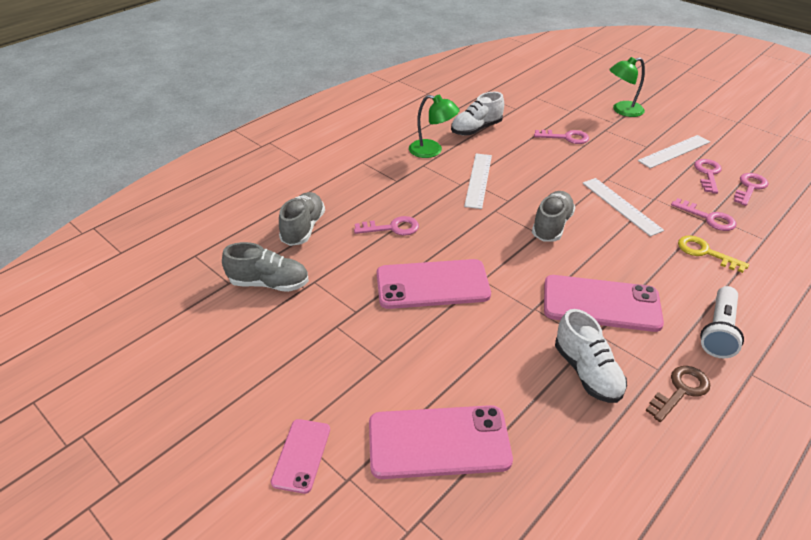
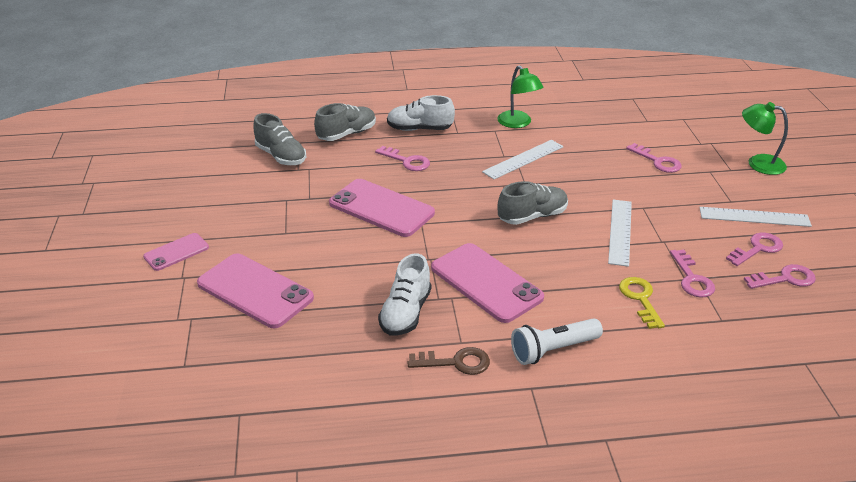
camera: 40 degrees right, 5 degrees down
(476, 129) = (582, 122): white shoe -> white shoe (419, 129)

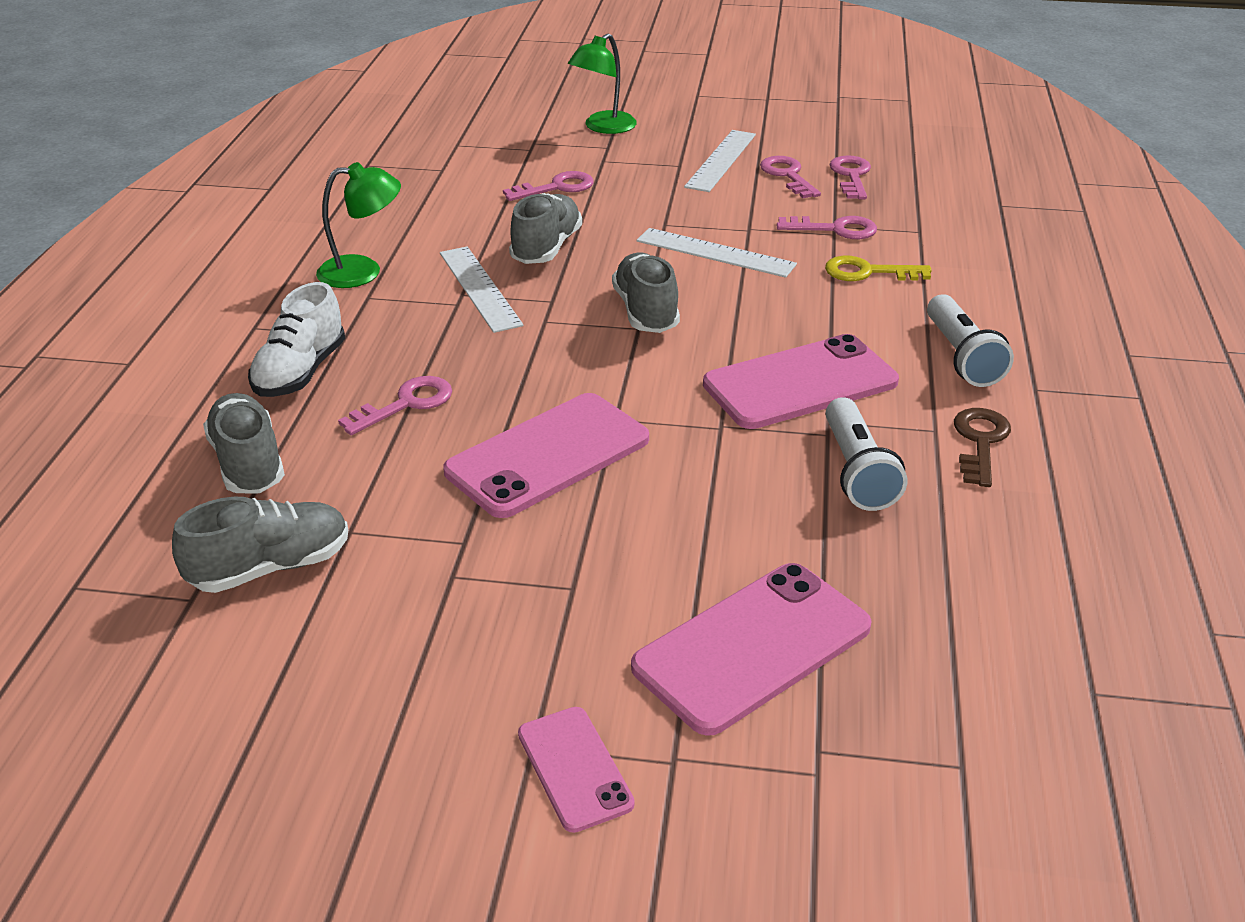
camera: 75 degrees left, 0 degrees up
(406, 313) = (857, 471): white shoe -> white flashlight
(581, 171) = (546, 248): none -> grey shoe

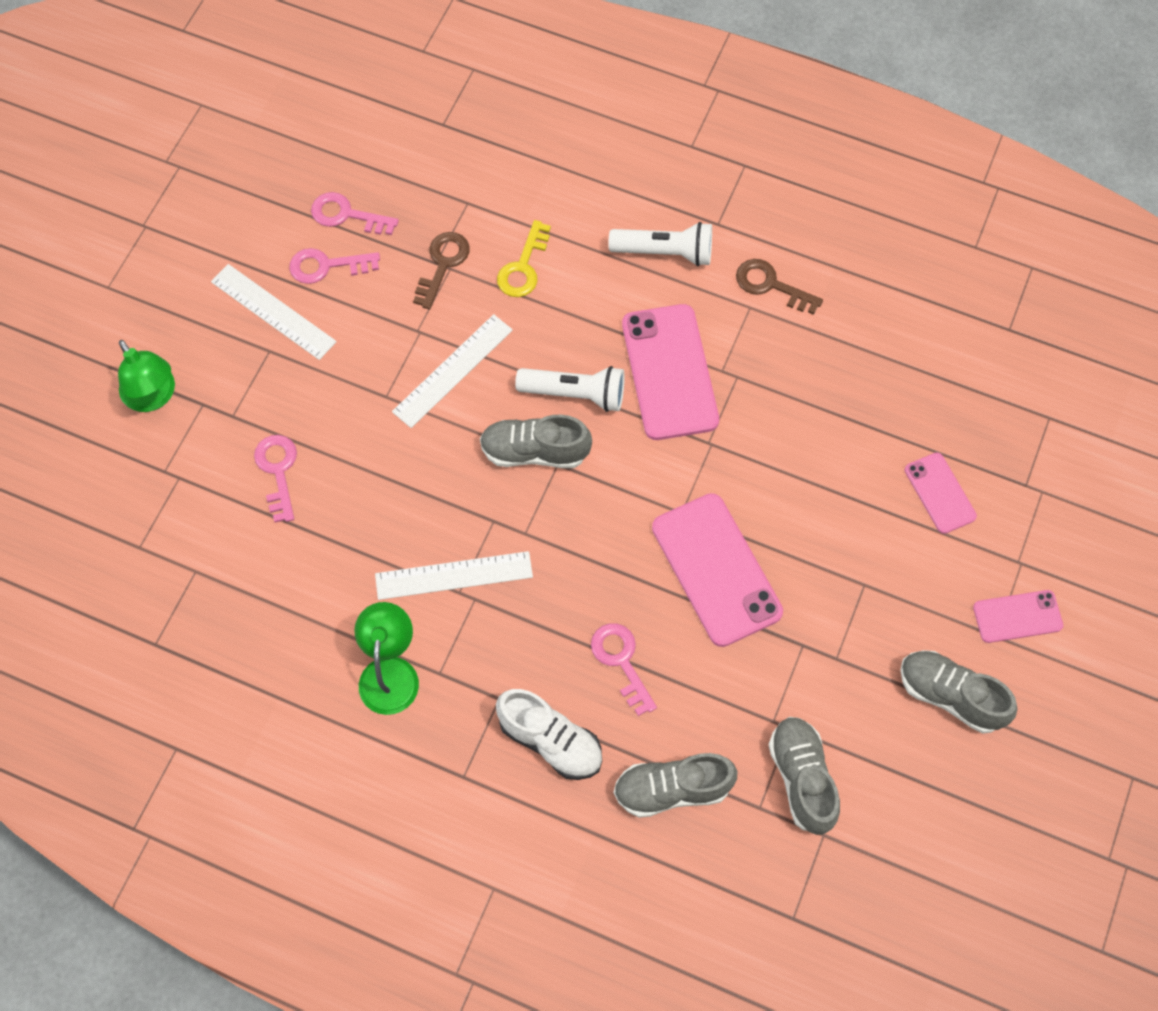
camera: 75 degrees left, 30 degrees up
(546, 248) = (398, 505): grey shoe -> grey shoe (950, 695)
(752, 647) = (940, 493): pink phone -> pink phone, size x0.55
(835, 229) = (443, 265): pink key -> brown key
(857, 471) = (785, 373): white flashlight -> white flashlight (575, 394)

